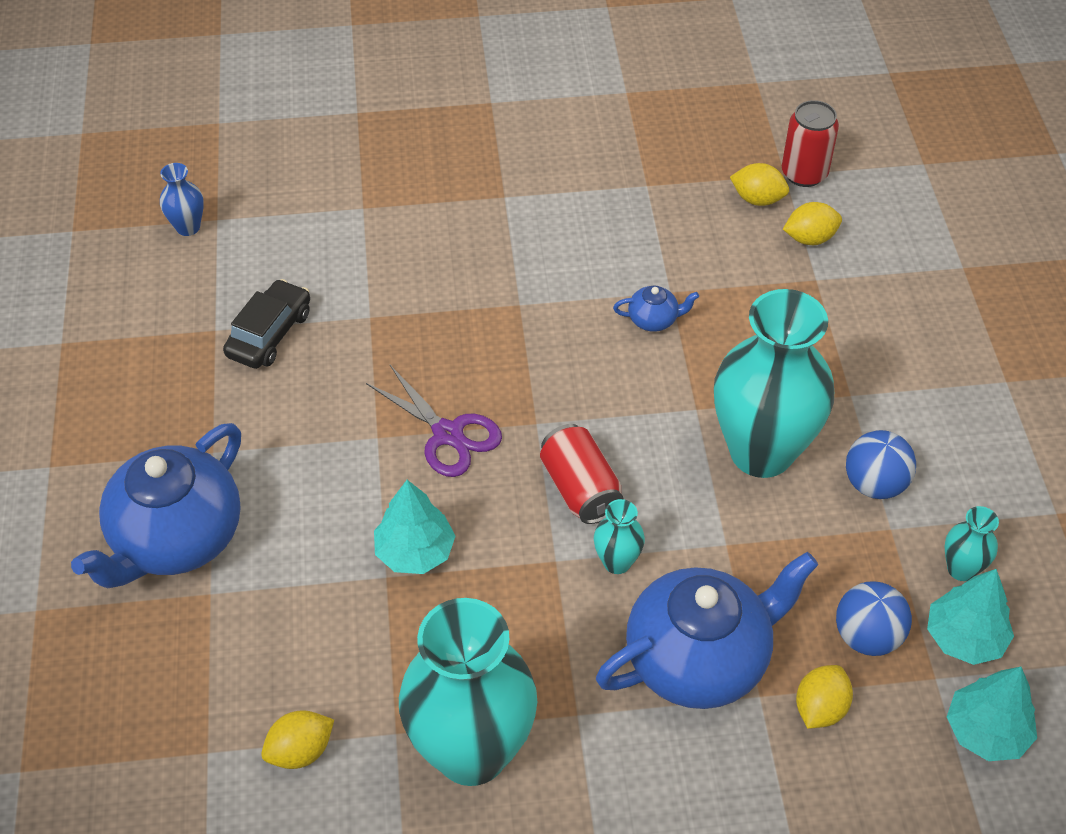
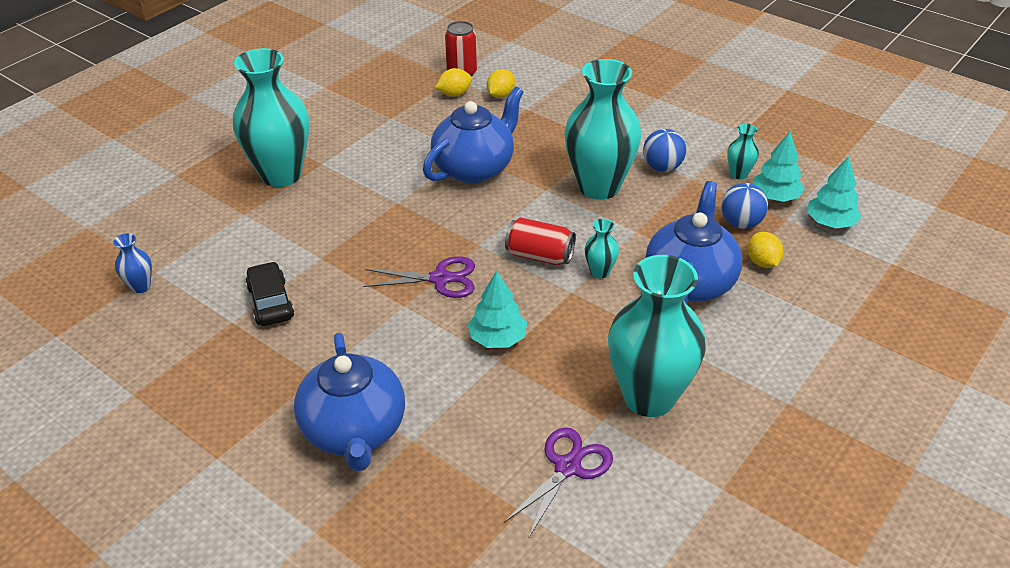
camera: 45 degrees left, 10 degrees down
(300, 751) = (568, 467): yellow lemon -> purple scissors
(450, 182) = (281, 174): none -> turquoise vase
(654, 320) = (475, 168): blue teapot -> blue teapot, size x2.43

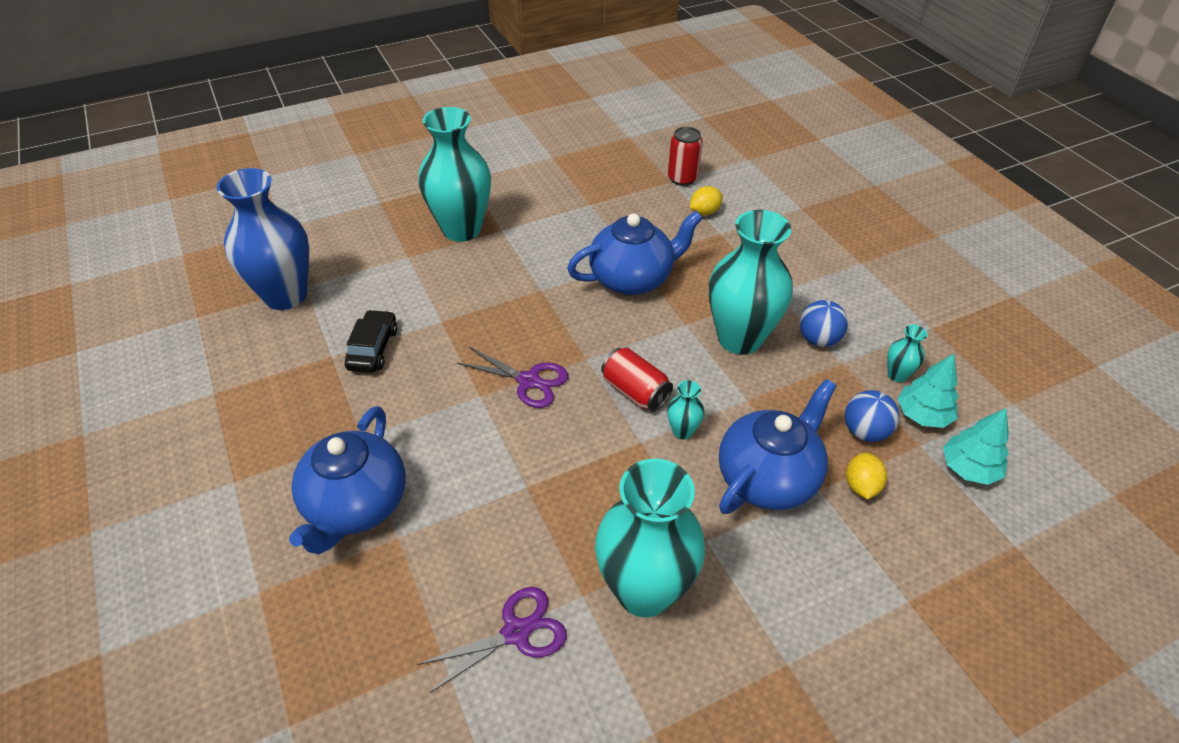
camera: 25 degrees right, 5 degrees up
(140, 286) = (285, 295): blue vase -> blue vase, size x2.40
(454, 94) = (662, 198): yellow lemon -> none
(497, 339) = (540, 464): turquoise tree -> none

